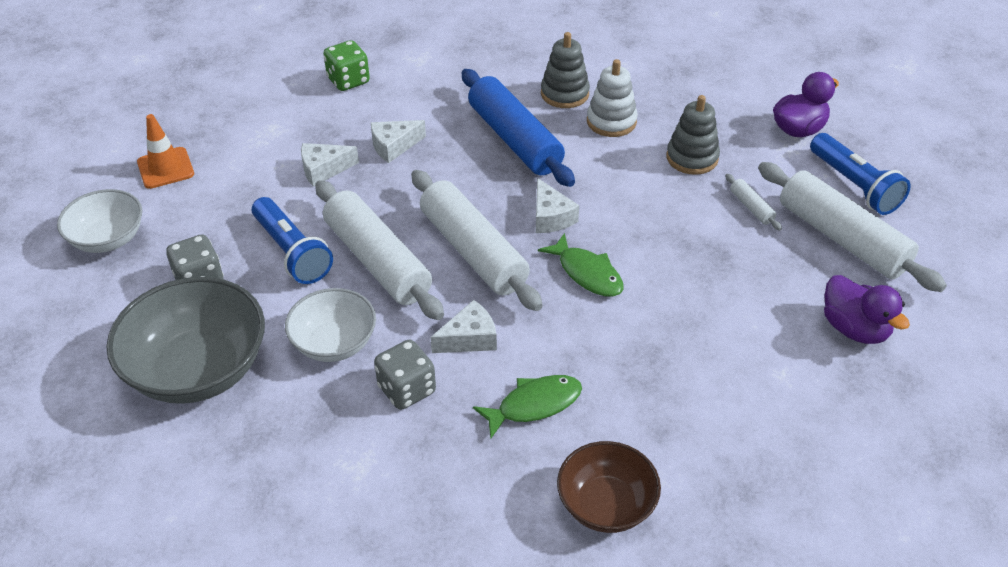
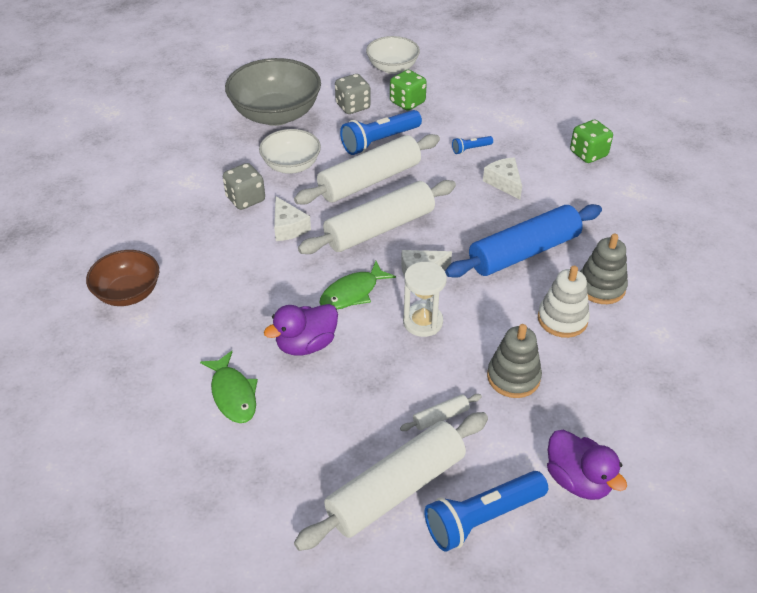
camera: 90 degrees right, 0 degrees up
(165, 168) = (465, 80): orange traffic cone -> none
(204, 224) = (407, 102): none -> green dice
(324, 169) = (470, 149): white cheese -> blue flashlight
(534, 405) = (221, 260): green fish -> green fish (233, 394)
(627, 217) = (422, 322): none -> white hourglass
(854, 329) = (271, 475): purple duck -> purple duck (306, 344)

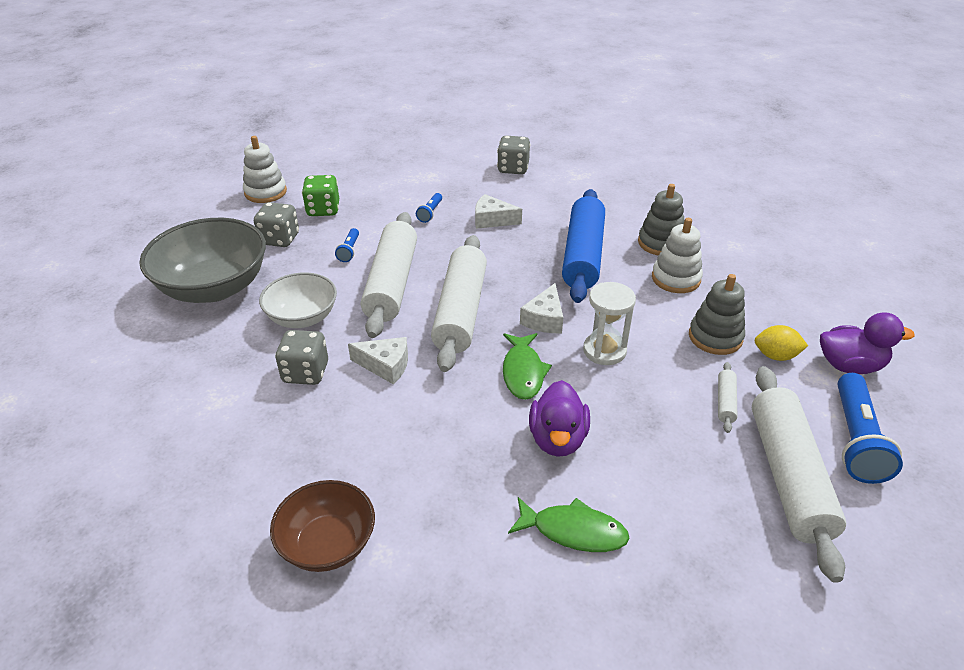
camera: 50 degrees left, 5 degrees down
(379, 141) = (349, 251): blue flashlight -> blue flashlight, size x0.49
(392, 68) = (265, 192): white bowl -> white stacking toy
(533, 425) = (775, 356): none -> yellow lemon
(588, 154) = (513, 168): green dice -> grey dice

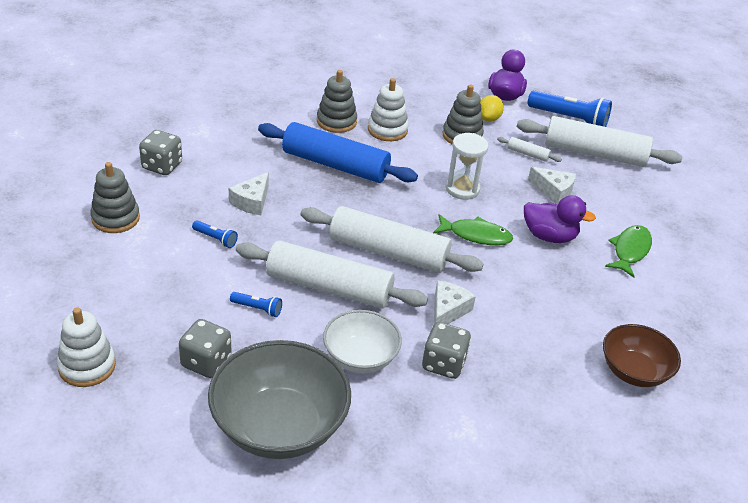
camera: 80 degrees left, 0 degrees up
(323, 210) = (162, 319): green dice -> none
(432, 165) = (115, 218): none -> grey stacking toy
(544, 319) = (415, 208): white cheese -> white cheese (553, 191)

